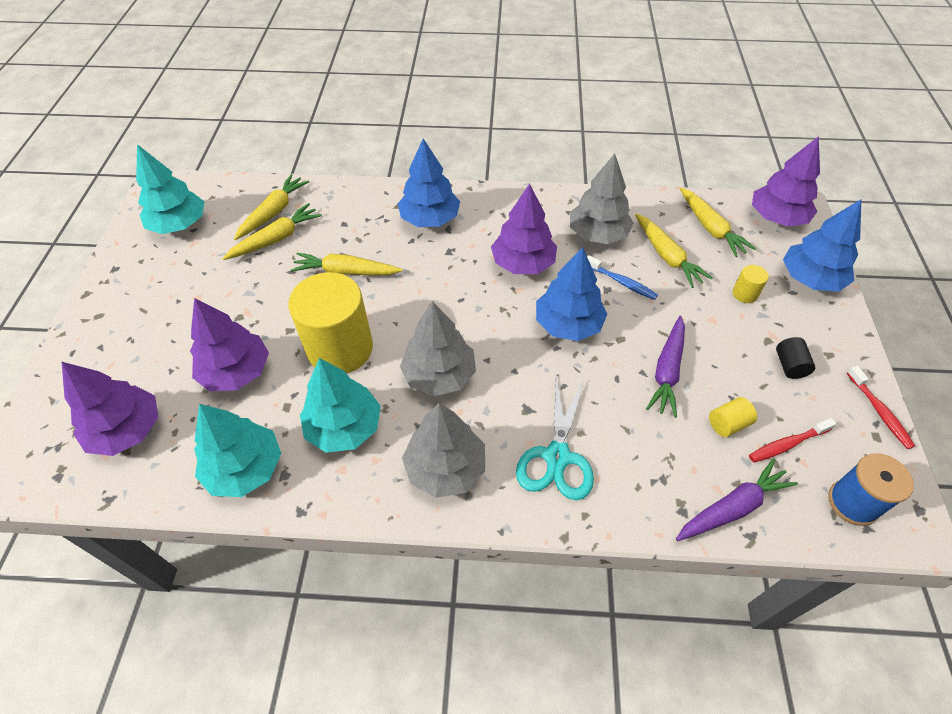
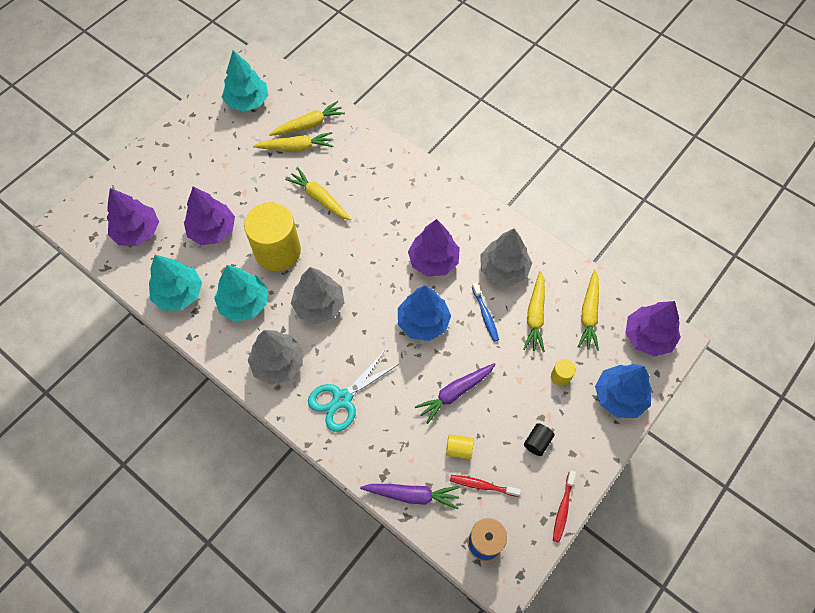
camera: 35 degrees right, 10 degrees up
(430, 219) = (402, 189): blue tree -> none

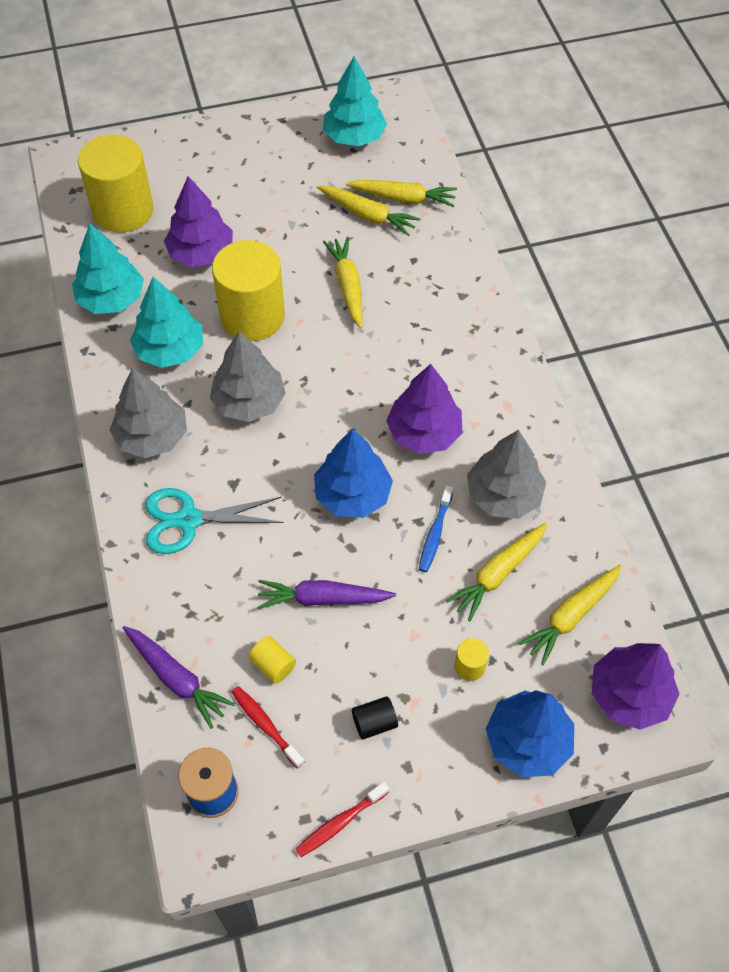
camera: 35 degrees right, 5 degrees down
(137, 232) = (123, 210): purple tree -> yellow cylinder

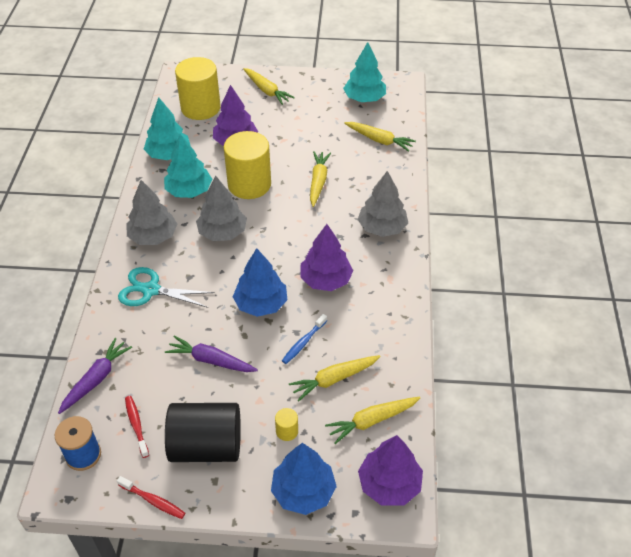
camera: 20 degrees right, 10 degrees down
(176, 678) = (96, 379): purple carrot -> purple carrot turned 120 degrees counterclockwise
(273, 665) = (159, 390): yellow cylinder -> none
(340, 823) = (153, 501): red toothbrush -> red toothbrush turned 135 degrees counterclockwise
(367, 215) = (351, 144): yellow carrot -> yellow carrot (266, 90)
(374, 723) = (206, 446): black cylinder -> black cylinder, size x2.48
(503, 495) = (361, 332): grey tree -> grey tree (382, 228)

